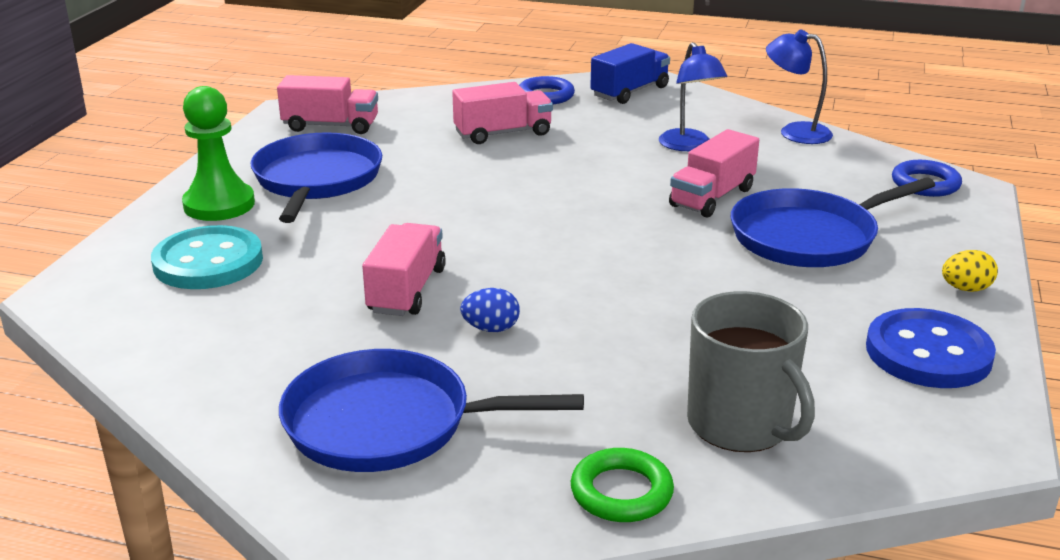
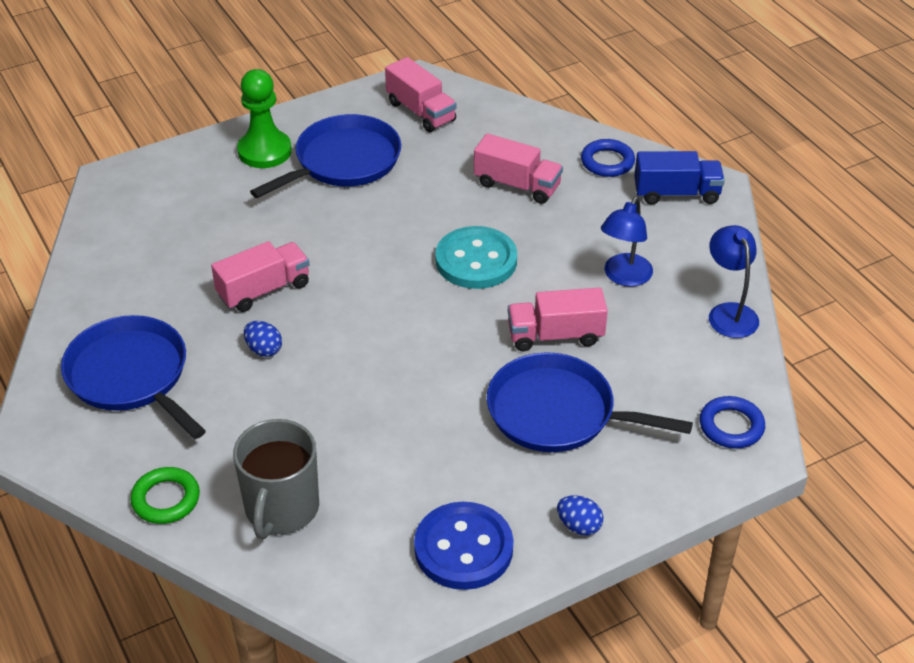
camera: 45 degrees right, 15 degrees up
(208, 262) = (200, 198): turquoise button -> turquoise button (476, 260)
(965, 289) = (579, 526): yellow egg -> blue egg

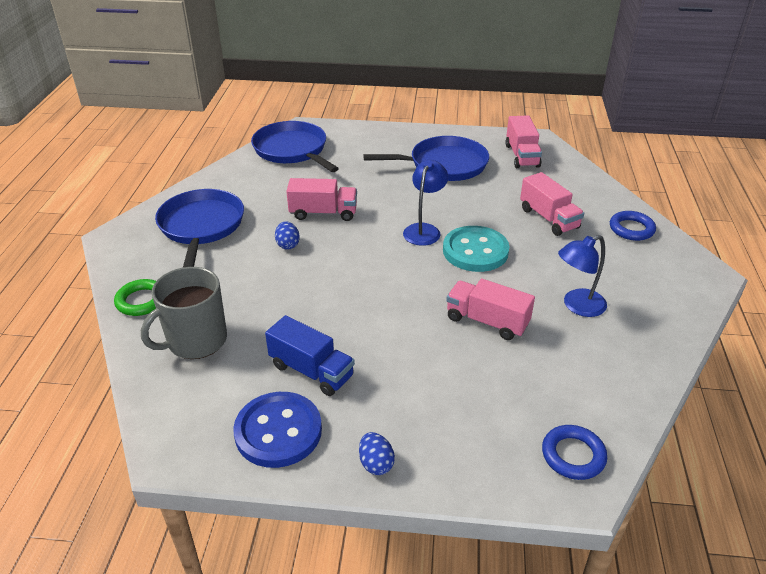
camera: 35 degrees right, 5 degrees down
(264, 151) = (402, 143): green pawn -> none
(558, 413) = (438, 374): blue pan -> blue pan (292, 150)
(676, 193) = (671, 269): blue truck -> blue truck (311, 371)
(729, 313) = (646, 368): blue lamp -> blue lamp (424, 230)

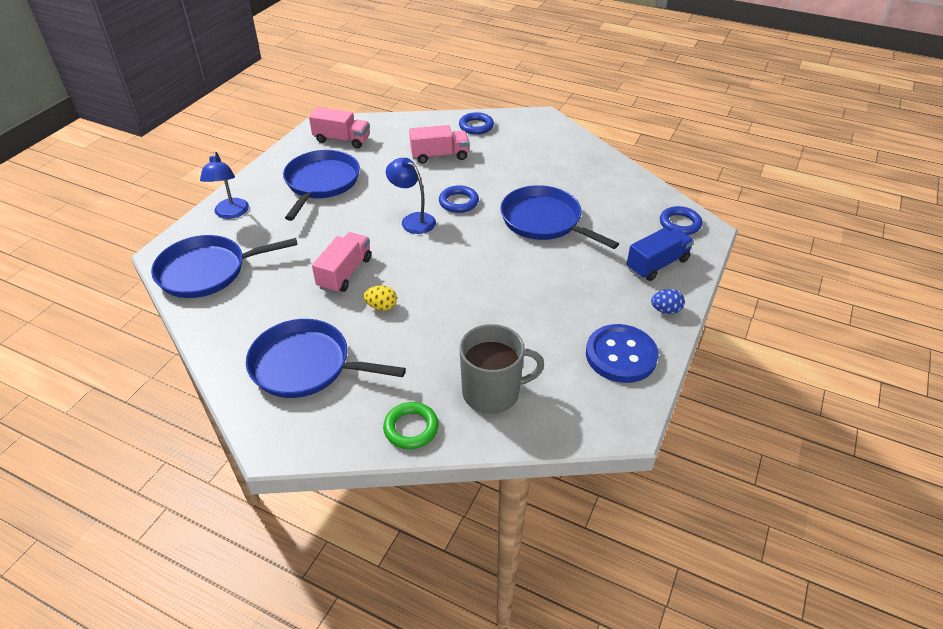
camera: 70 degrees left, 5 degrees up
(196, 341) = (492, 392): grey mug -> grey mug turned 75 degrees counterclockwise
(288, 245) = (381, 306): blue egg -> yellow egg
(311, 371) = (561, 324): blue truck -> blue truck (657, 264)
(475, 251) = (458, 202): turquoise button -> blue ring
(487, 321) = (544, 221): pink truck -> blue pan
(577, 306) = (547, 177): blue lamp -> blue lamp (231, 213)

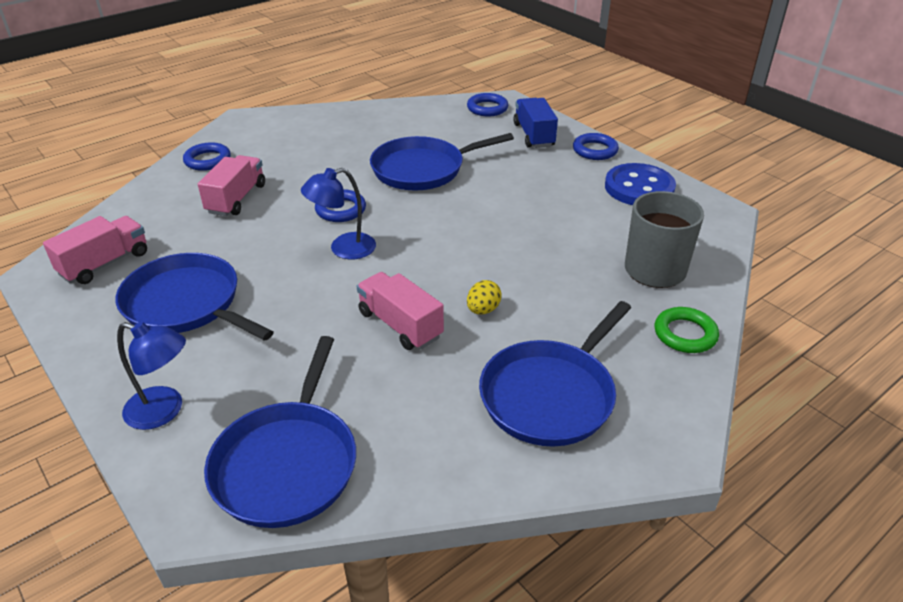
camera: 65 degrees left, 5 degrees down
(665, 310) = (595, 150): blue egg -> blue ring

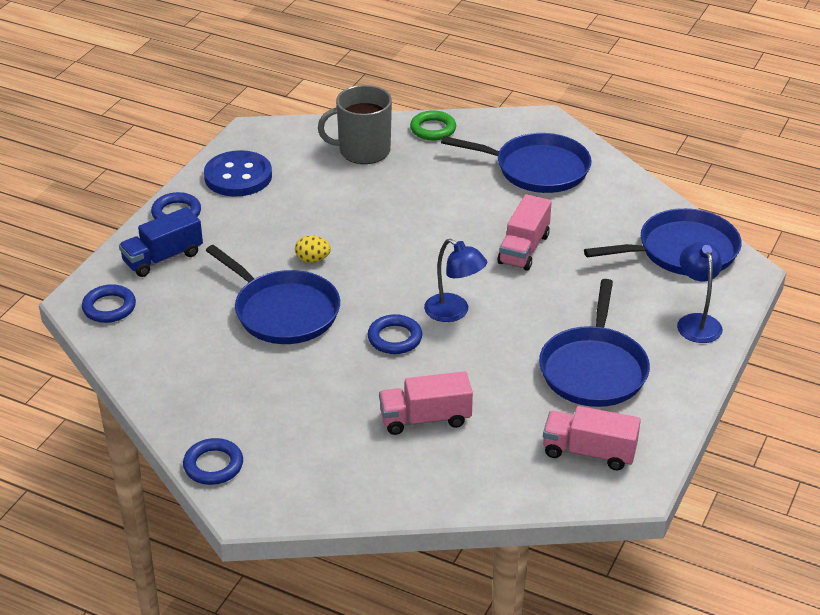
camera: 115 degrees left, 0 degrees up
(207, 160) = (365, 483): blue ring -> blue ring (213, 465)
(483, 310) = (475, 216): yellow egg -> yellow egg (313, 259)

